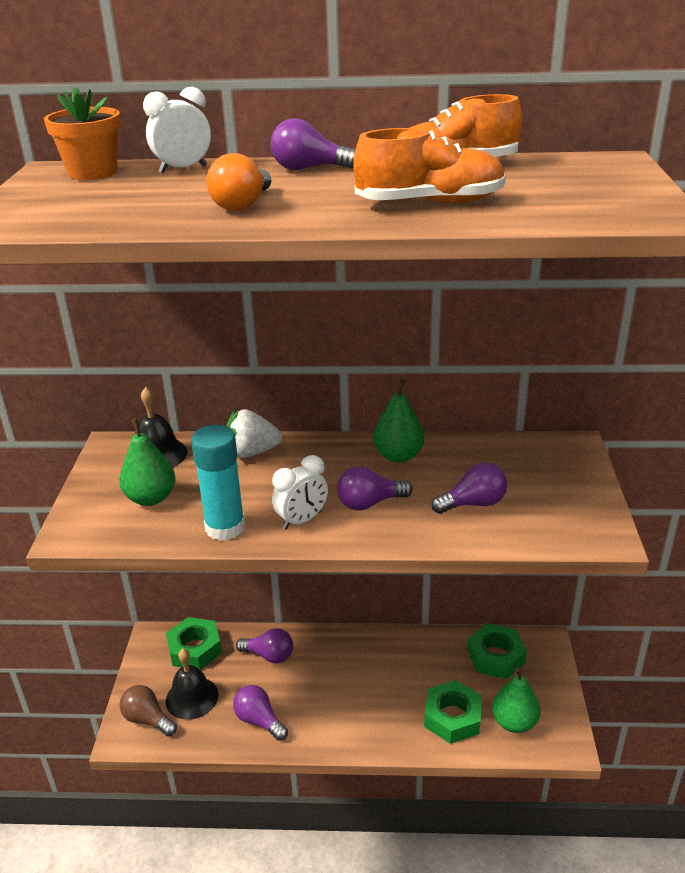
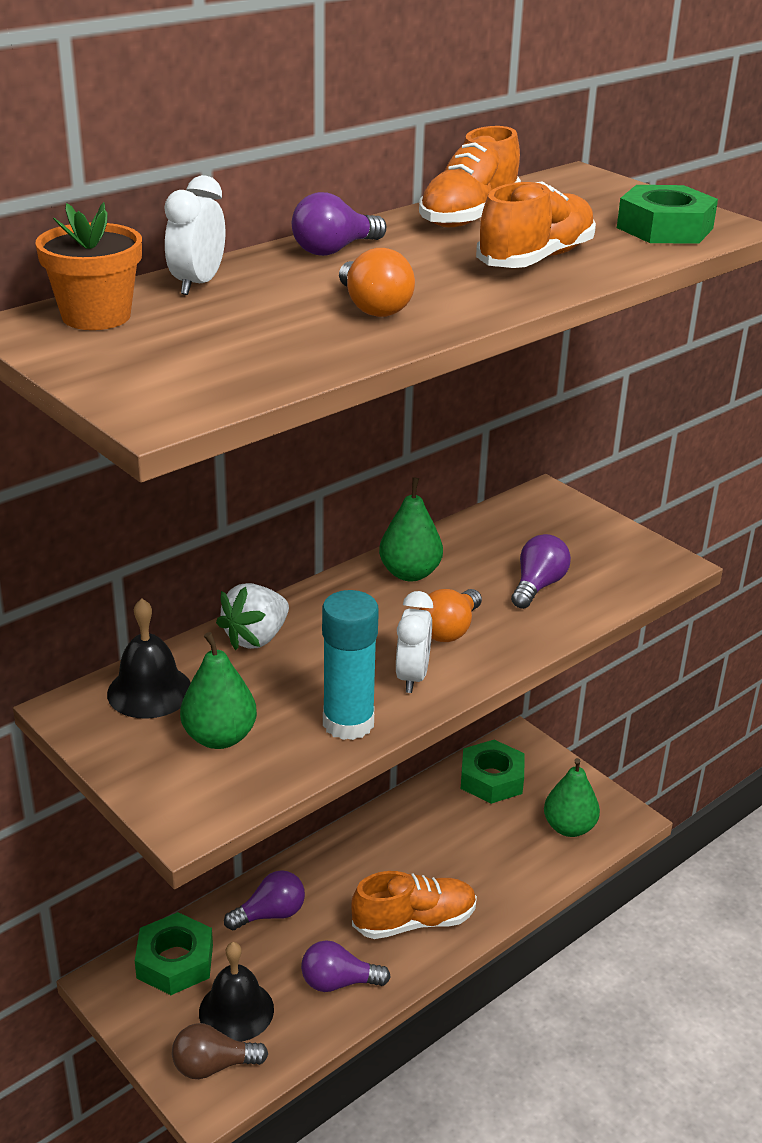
camera: 45 degrees left, 0 degrees up
(342, 715) = (414, 921): none -> orange shoe
(369, 503) = (450, 630): purple light bulb -> orange light bulb
(452, 717) = (514, 857): green nut -> green nut (664, 228)

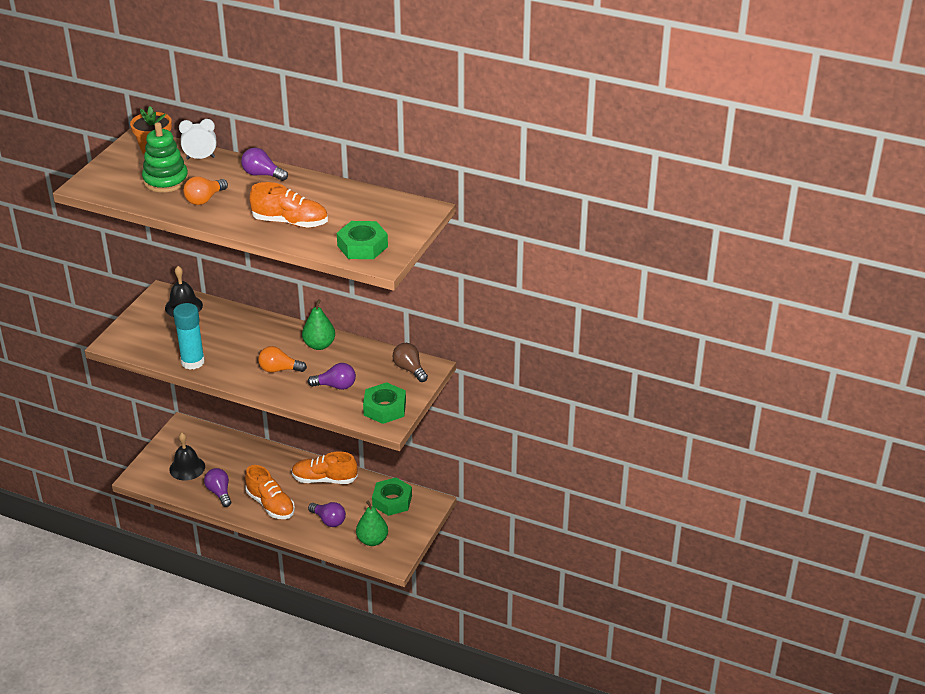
camera: 65 degrees right, 5 degrees up
(175, 961) = (204, 440): green nut -> green nut (385, 408)
(213, 1066) = (155, 472): brown light bulb -> brown light bulb (409, 369)
(219, 737) = (164, 333): green pear -> none
(249, 327) = (166, 180): none -> green stacking toy
(256, 638) = (237, 319): white strawberry -> none
(270, 914) = (248, 457): purple light bulb -> purple light bulb (329, 520)
(412, 677) = (235, 369): white clock -> none
(468, 216) = (335, 194): orange shoe -> orange shoe (324, 479)

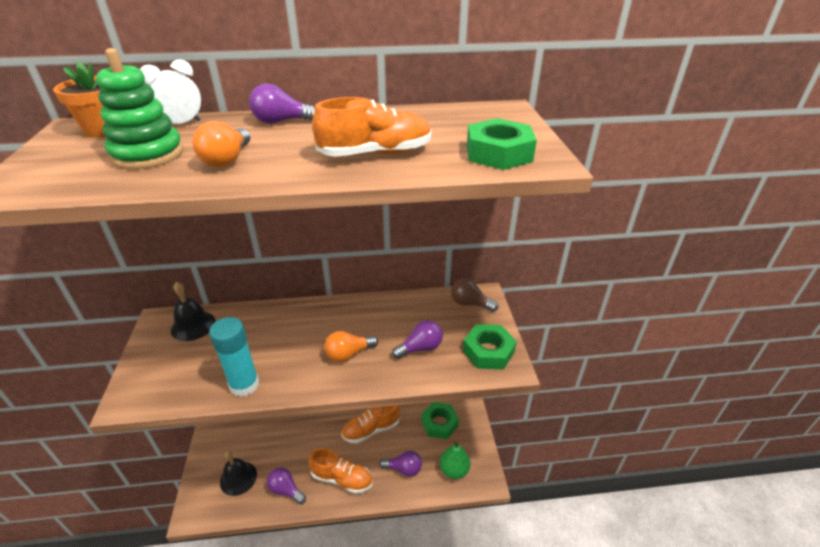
camera: 30 degrees left, 0 degrees up
(319, 345) = (367, 313): green pear -> none

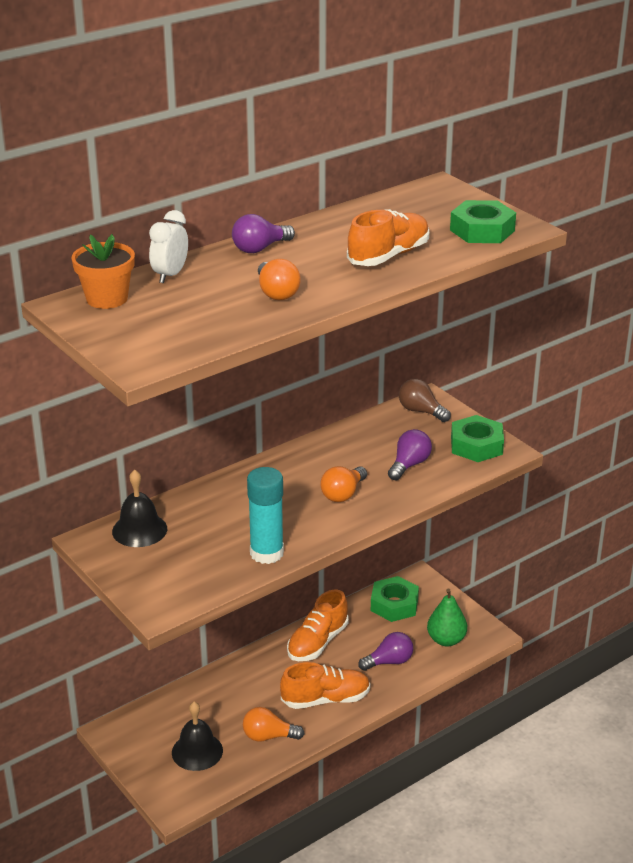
camera: 30 degrees left, 5 degrees down
(148, 154) = (198, 307): green stacking toy -> none
(286, 490) = (268, 736): purple light bulb -> orange light bulb
(470, 304) = (421, 411): brown light bulb -> brown light bulb turned 45 degrees clockwise

